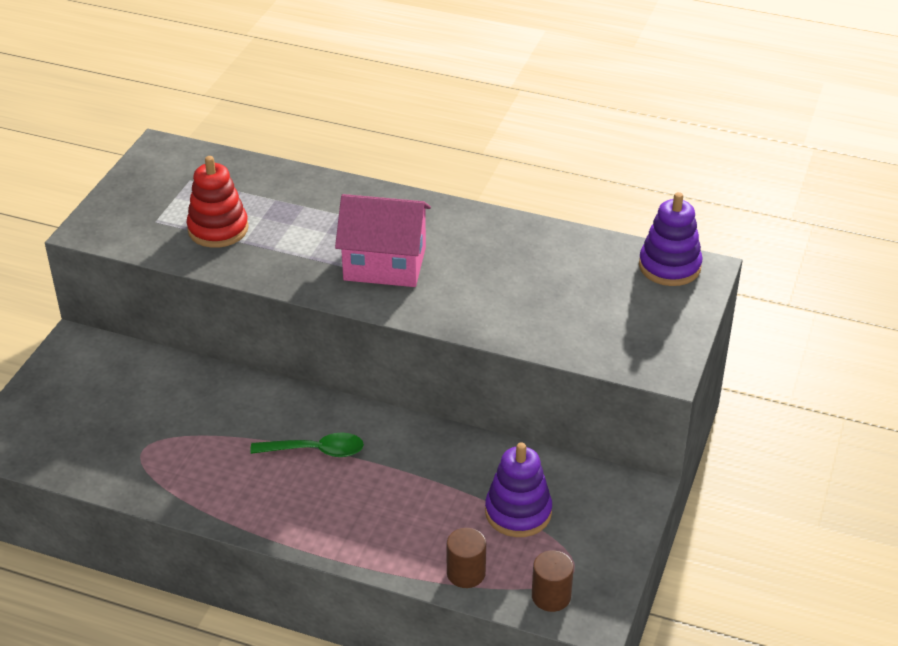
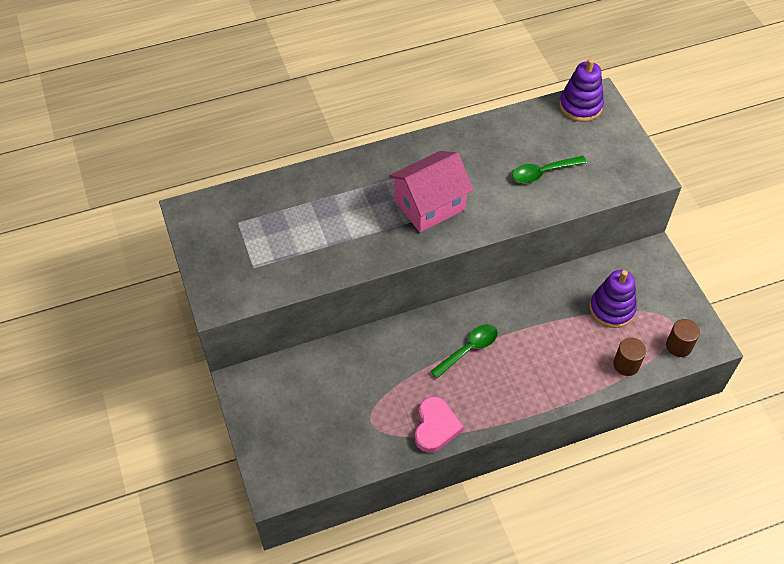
camera: 40 degrees left, 15 degrees up
(196, 494) = (435, 427): none -> pink heart
(218, 229) = (301, 247): red stacking toy -> none
(543, 301) = (543, 173): none -> green spoon

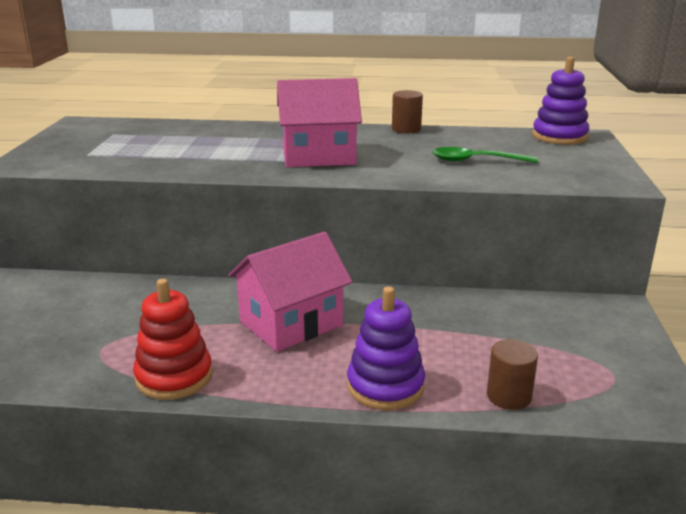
camera: 25 degrees right, 30 degrees down
(435, 427) = (174, 377): pink heart -> red stacking toy
(469, 349) = (291, 323): green spoon -> pink house
(612, 309) = (522, 339): purple stacking toy -> purple stacking toy (385, 386)
(678, 346) = (611, 401): brown cylinder -> brown cylinder (406, 129)

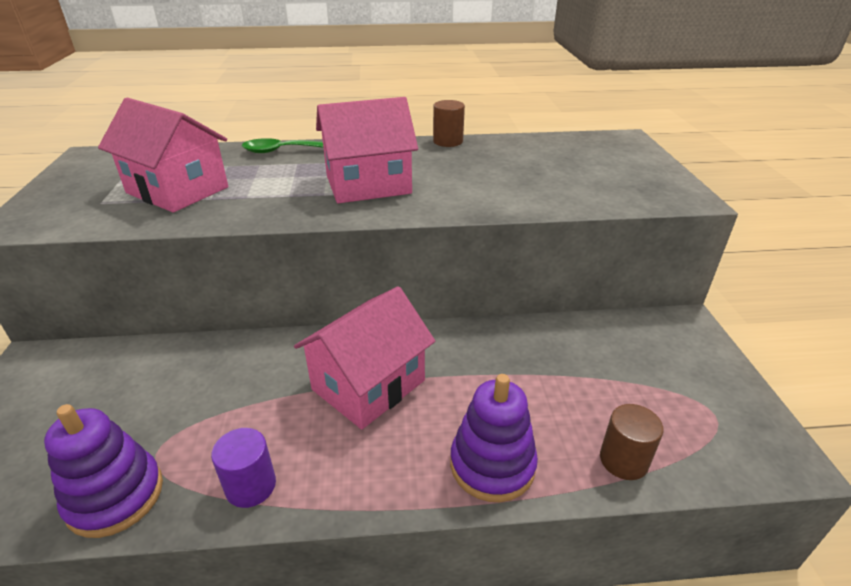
camera: 10 degrees left, 10 degrees up
(151, 150) = (177, 190): none -> pink house
(174, 377) = (251, 486): red stacking toy -> purple cylinder
(475, 161) = (533, 179): green spoon -> green spoon (285, 151)
(559, 136) = (600, 141): purple stacking toy -> purple stacking toy (115, 496)

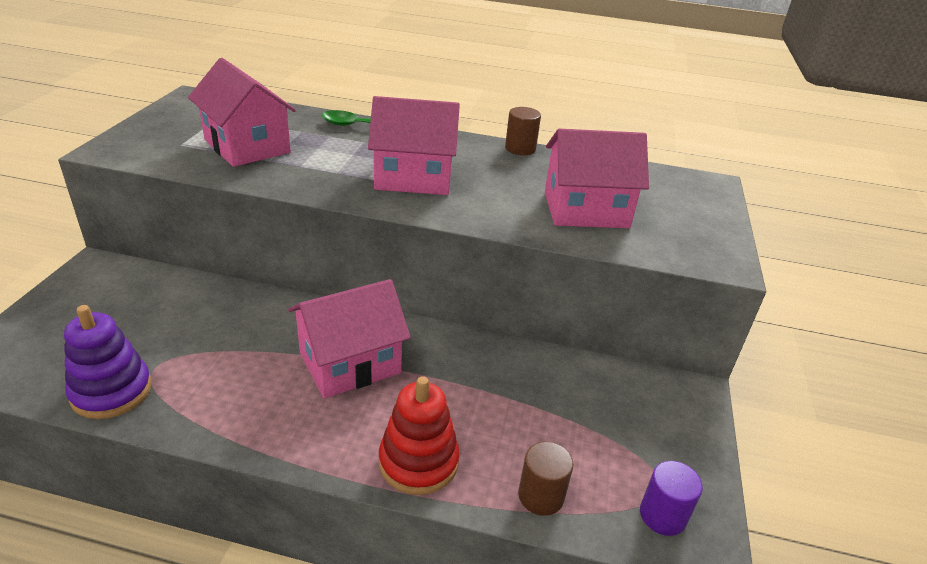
camera: 15 degrees right, 0 degrees up
(251, 486) = (213, 415): purple cylinder -> purple cylinder (662, 515)
(492, 465) = (418, 462): purple stacking toy -> red stacking toy
(543, 180) = (586, 210): none -> pink house

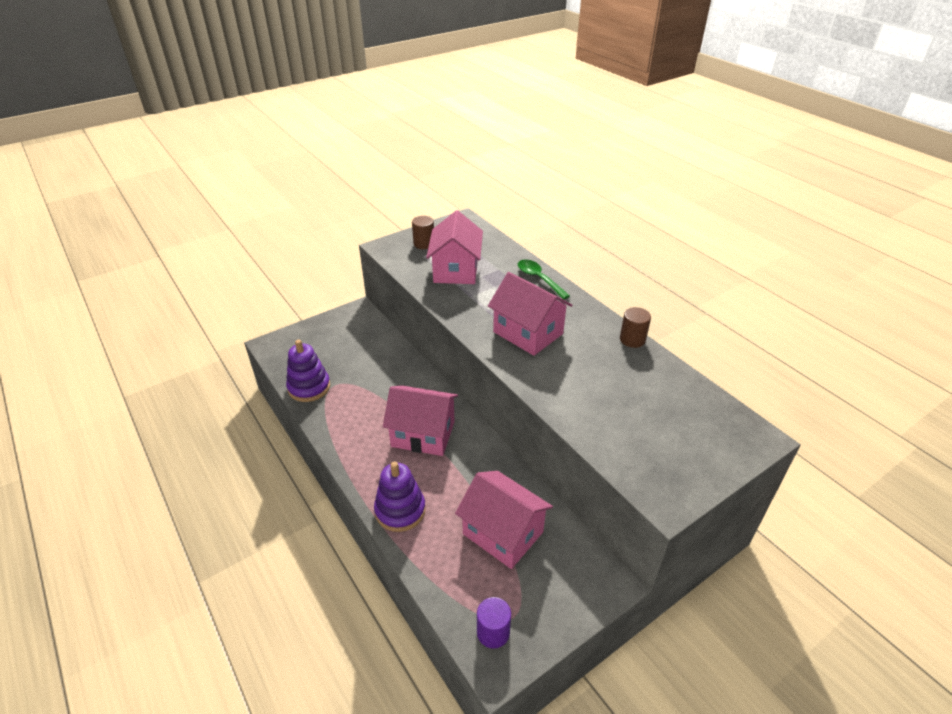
camera: 45 degrees right, 5 degrees up
(418, 462) = (400, 510): red stacking toy -> purple stacking toy
(541, 496) = (440, 571): brown cylinder -> brown cylinder (424, 244)
(586, 210) = (616, 410): pink house -> pink house (503, 533)

